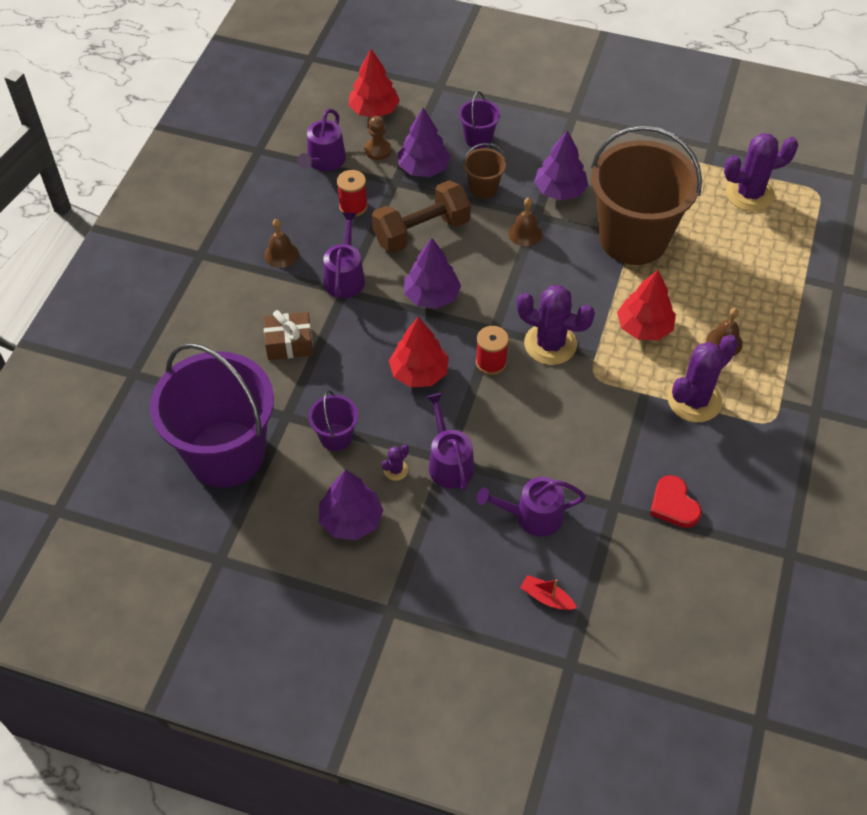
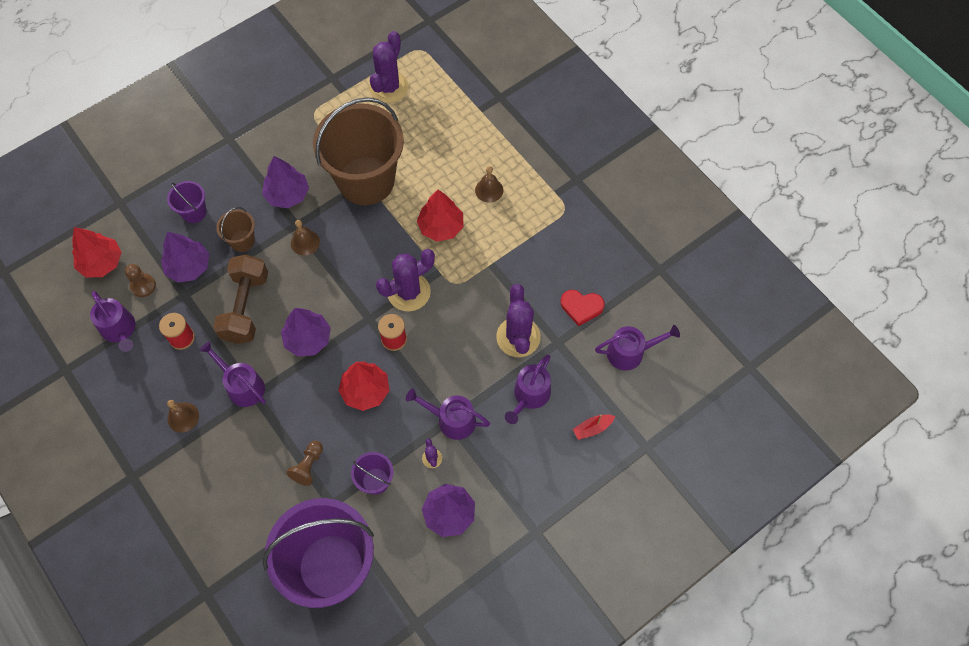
camera: 55 degrees left, 10 degrees up
(289, 343) = (270, 462): brown gift -> none
(308, 374) = (308, 466): none -> brown pawn
(664, 583) = (630, 352): none -> purple watering can
(694, 400) = (517, 239): purple cactus -> purple cactus (518, 337)

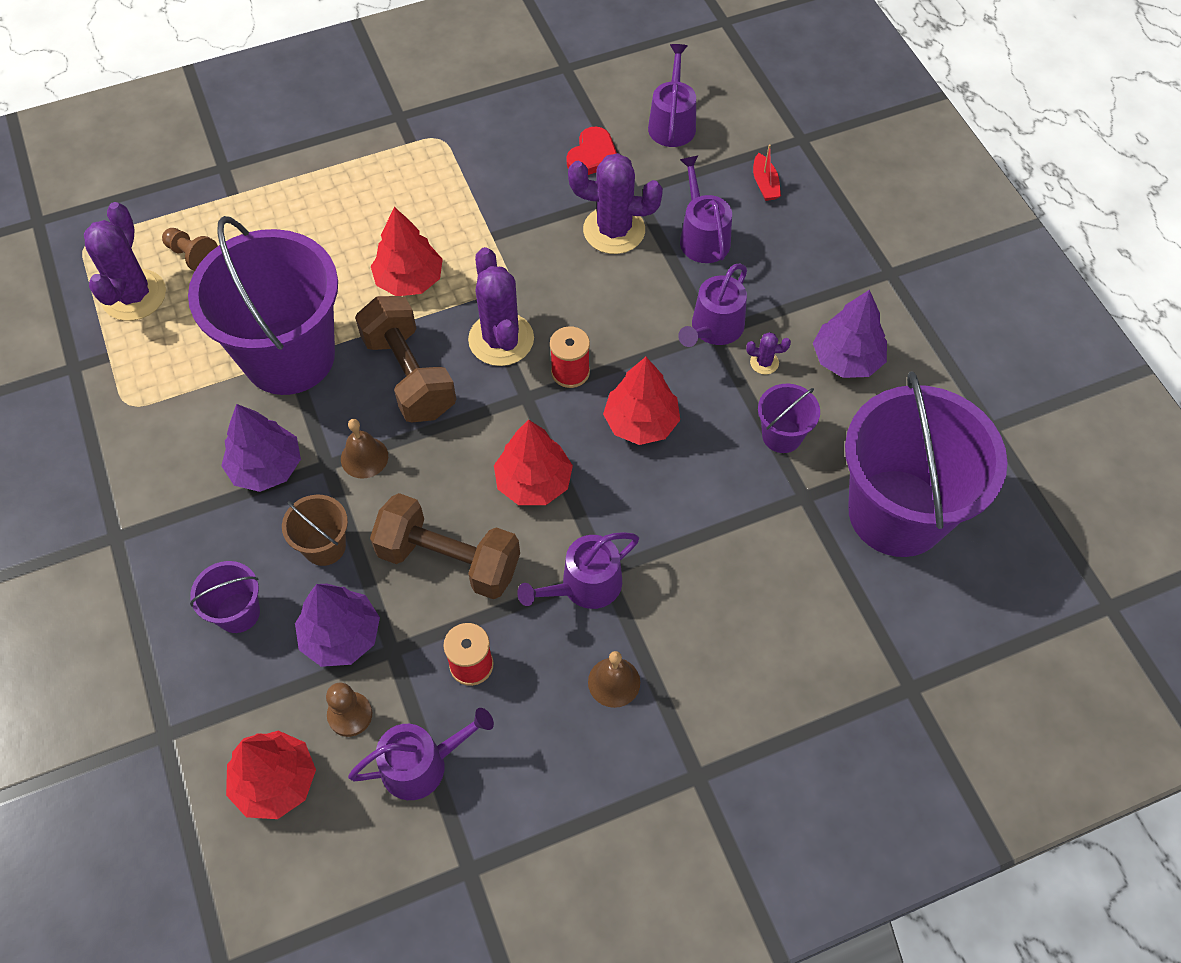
camera: 75 degrees left, 5 degrees down
(308, 339) = (534, 482): purple tree -> red tree
(308, 466) = (740, 516): brown pawn -> brown pawn (192, 256)
(366, 180) = (289, 356): brown bucket -> purple bucket
(368, 248) = (409, 375): none -> brown dumbbell
(389, 87) = (134, 295): purple cactus -> purple cactus turned 60 degrees clockwise
(489, 190) = (373, 212): brown bell -> none
(529, 396) = (702, 237): purple watering can -> purple watering can turned 150 degrees counterclockwise

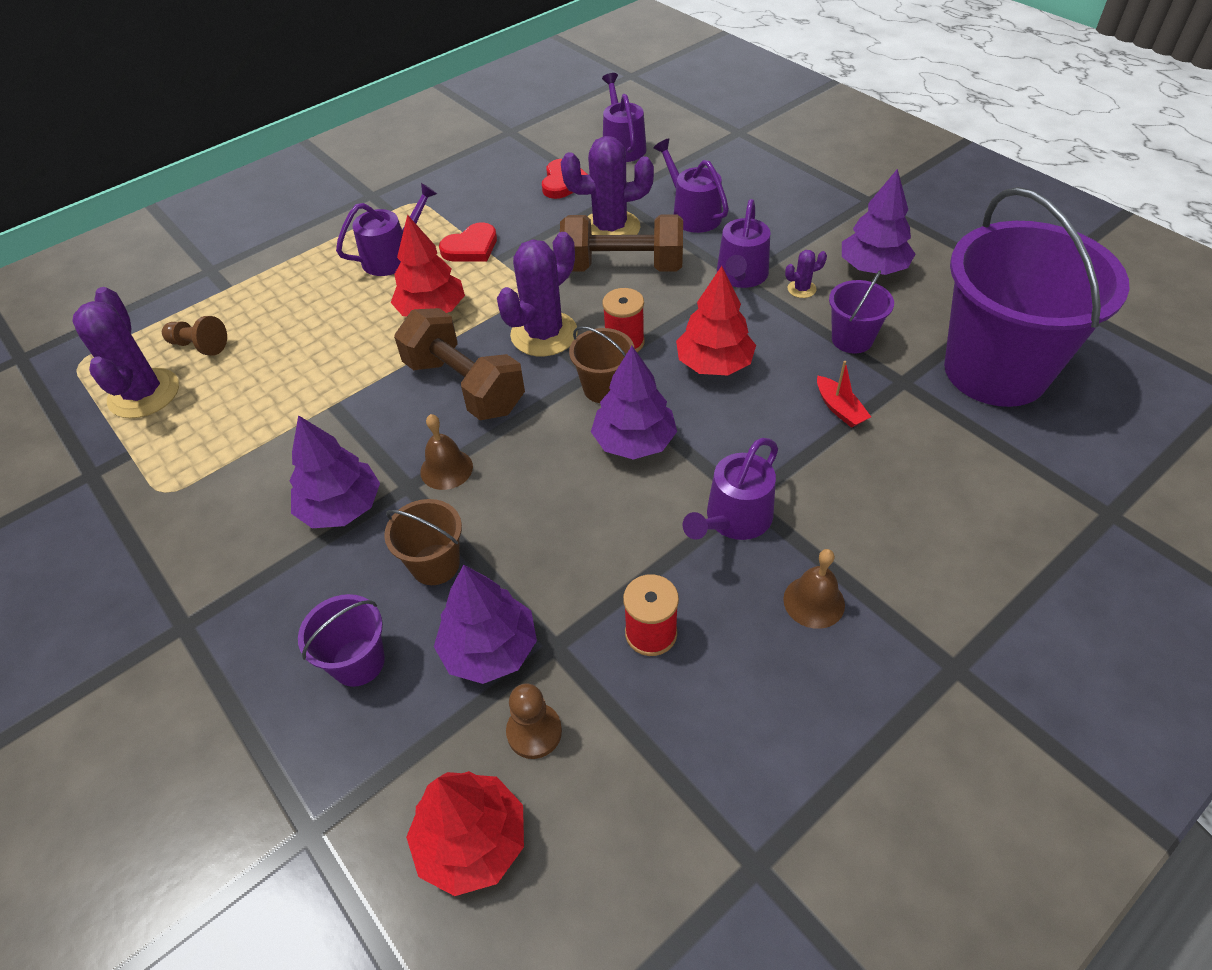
camera: 15 degrees left, 10 degrees down
(289, 356) = (331, 403): purple bucket -> none
(422, 764) = (643, 759): purple watering can -> purple watering can (393, 257)
(449, 560) = (579, 537): brown dumbbell -> brown dumbbell (622, 267)
(472, 213) = (471, 247): none -> red heart
(501, 339) = (544, 334): purple cactus -> purple cactus turned 75 degrees clockwise
(531, 417) = (604, 388): none -> brown bucket
(534, 482) = (634, 442): red tree -> purple tree
(765, 184) = (726, 167): red boat -> red boat (839, 409)

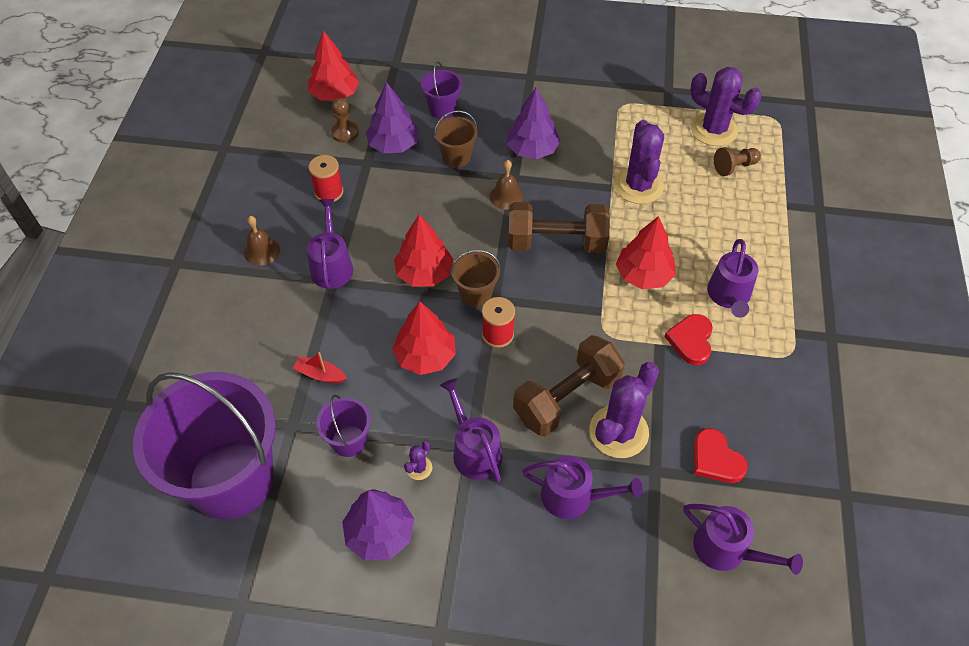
camera: 135 degrees right, 5 degrees up
(544, 334) = (554, 306): purple cactus -> purple cactus (638, 186)
(634, 442) = (424, 273): purple tree -> red tree

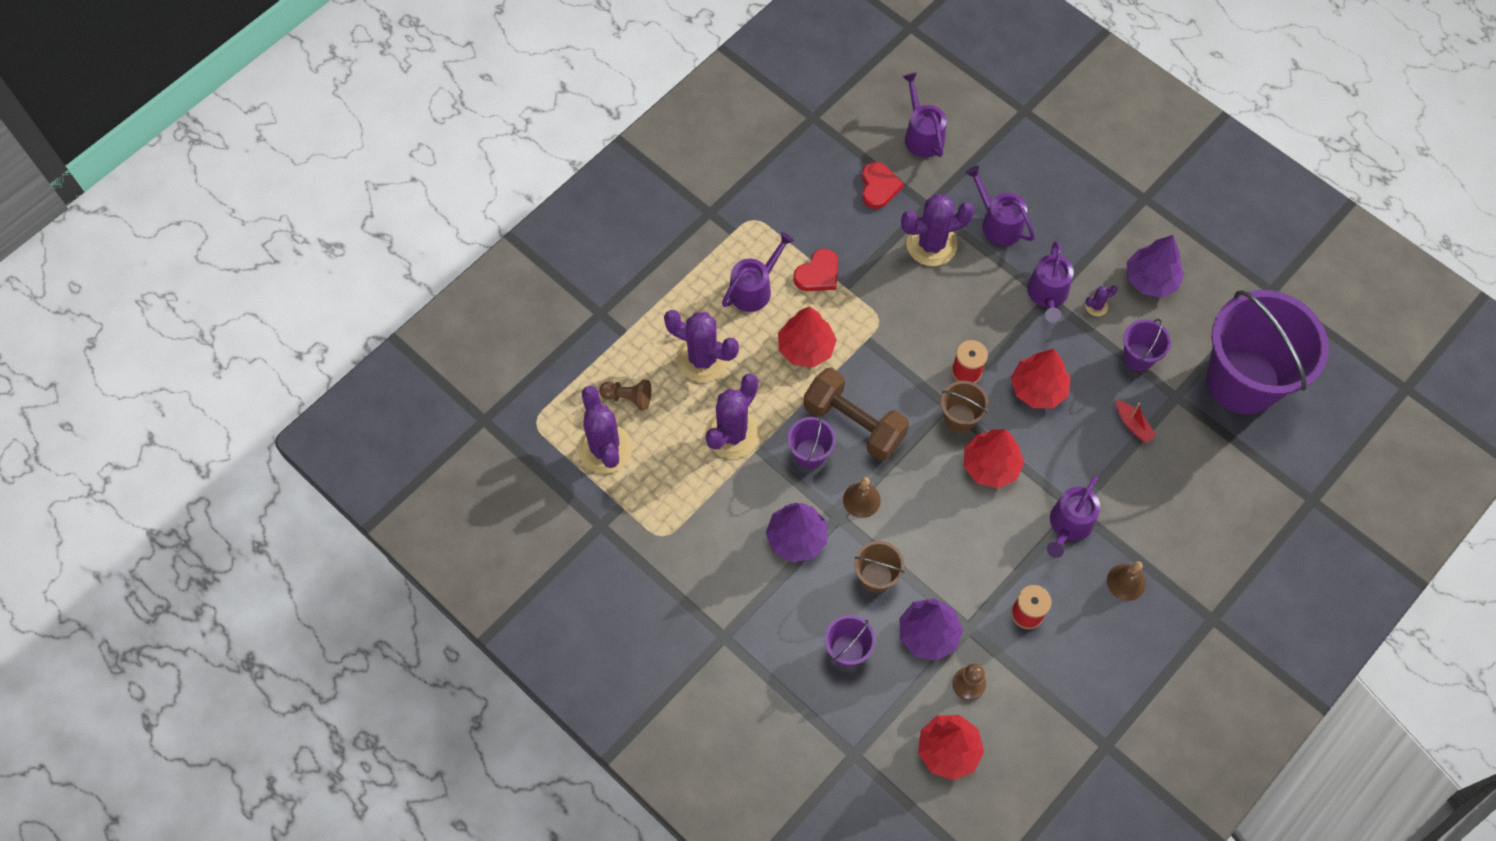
camera: 145 degrees left, 10 degrees up
(566, 398) = (950, 290): brown dumbbell -> none
(570, 204) = (810, 454): none -> purple bucket
(712, 221) = (703, 359): none -> purple cactus

